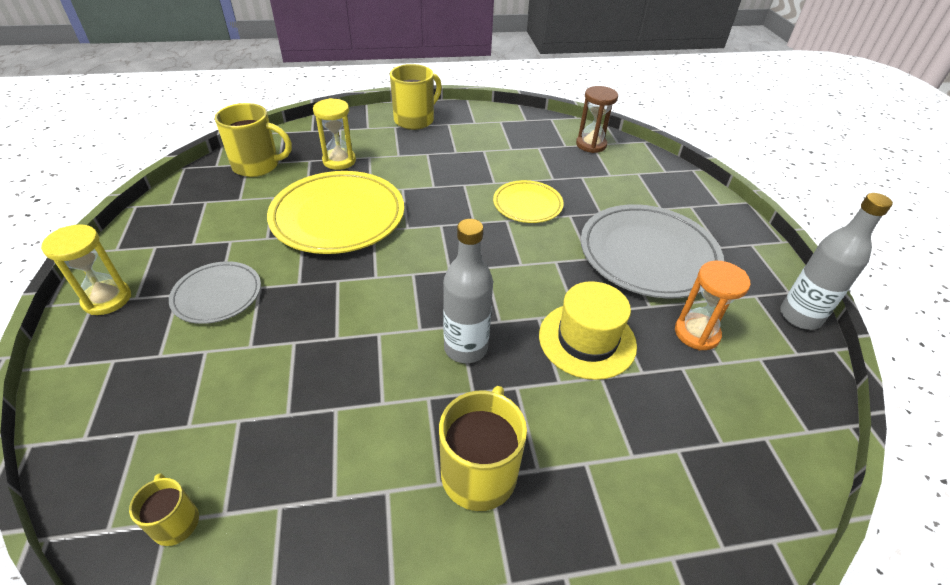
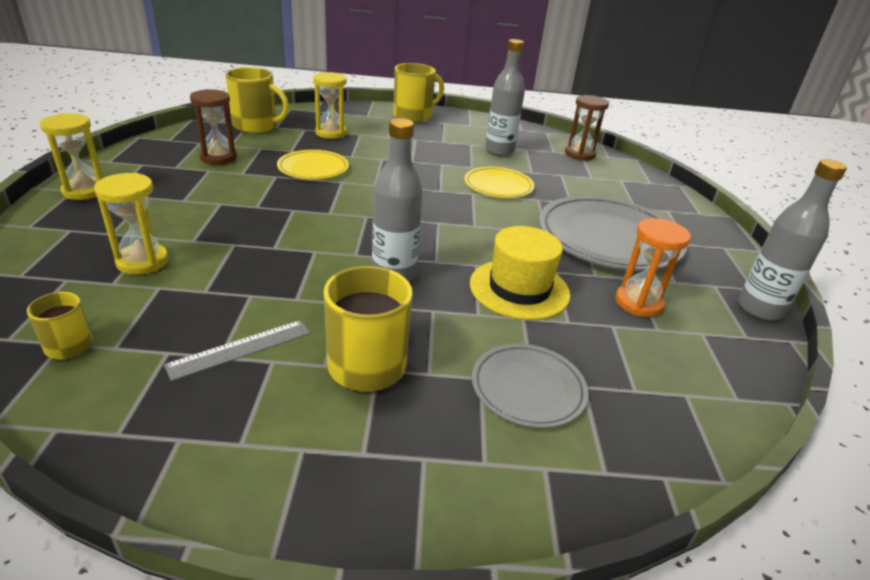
camera: 10 degrees right, 10 degrees down
(208, 388) = (142, 261): none -> yellow hourglass
(217, 295) = (180, 203): grey plate -> grey plate (528, 388)
(234, 220) = (218, 157): none -> brown hourglass
(338, 216) = (313, 168): yellow plate -> yellow plate, size x0.55
(350, 483) = (240, 349): none -> grey ruler
(514, 155) = (499, 151): none -> grey bottle

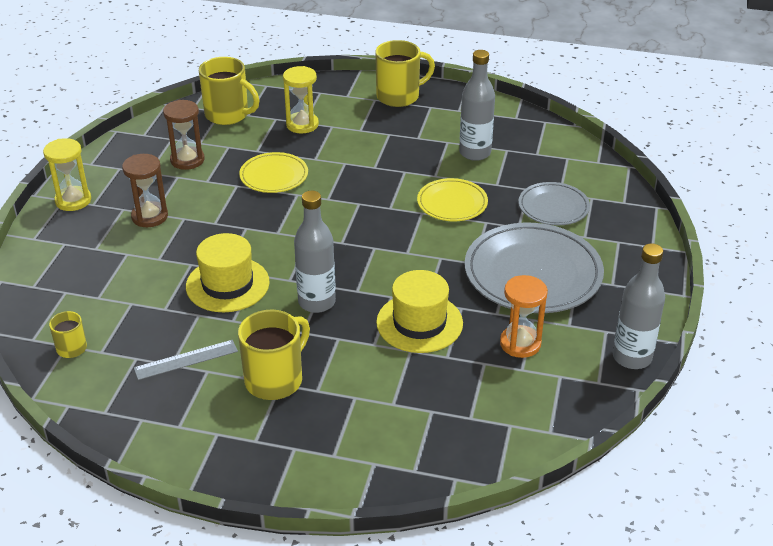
camera: 15 degrees right, 5 degrees up
(142, 261) = (119, 278): yellow hourglass -> none
(282, 262) = (227, 284): none -> yellow hat
(528, 388) = (387, 408): grey plate -> grey plate (553, 207)
(579, 154) = (565, 158): brown hourglass -> brown hourglass (149, 216)

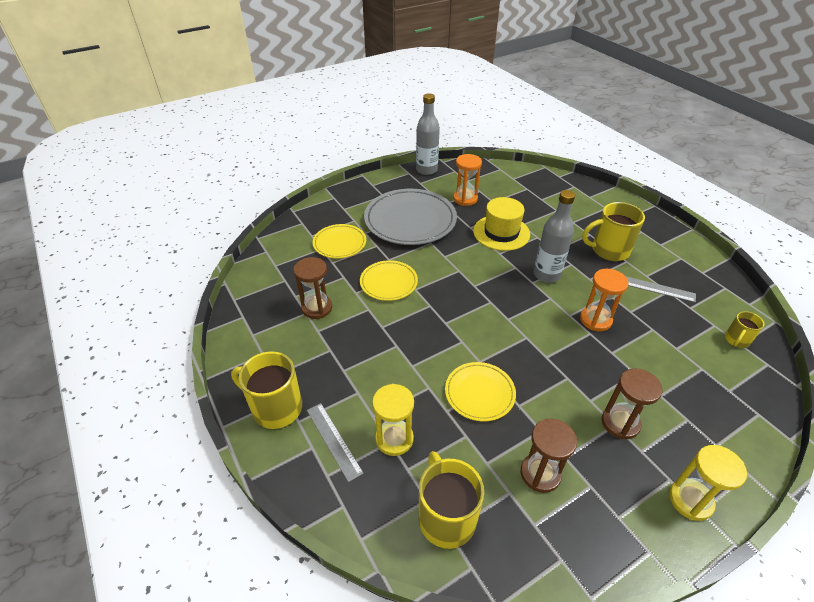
camera: 135 degrees left, 5 degrees up
(227, 284) = (595, 320): yellow hat -> orange hourglass
(339, 104) = (333, 440): none -> grey ruler
(475, 153) = (317, 308): grey bottle -> brown hourglass
(553, 207) = (339, 243): grey plate -> yellow plate

